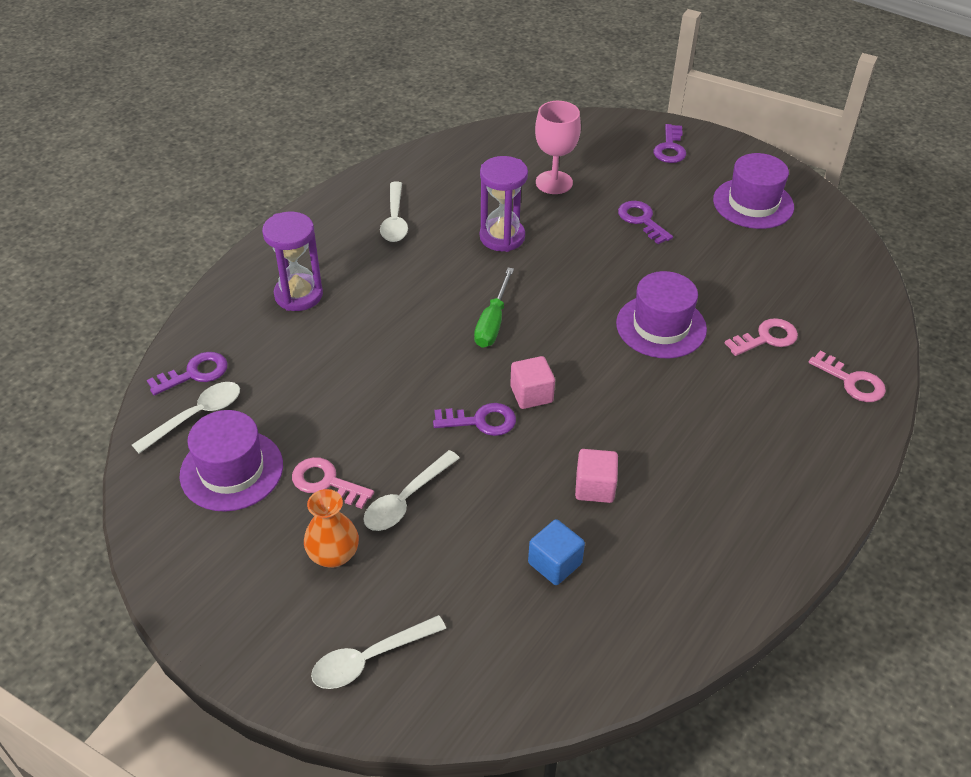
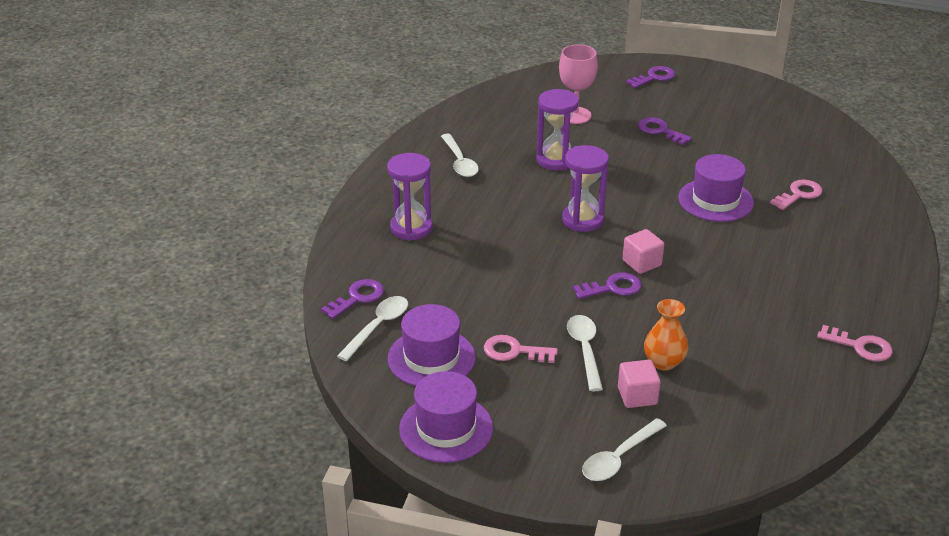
camera: 15 degrees left, 10 degrees down
(333, 555) = (549, 397): orange vase -> orange vase (664, 362)
(406, 499) = (585, 350): white spoon -> white spoon turned 150 degrees clockwise
(492, 322) = (582, 220): green screwdriver -> purple hourglass
(555, 563) = (723, 369): blue cube -> none
(594, 487) = (725, 315): pink cube -> pink cube (637, 396)
(670, 148) = (654, 77): purple key -> purple key turned 120 degrees counterclockwise
(753, 203) = (740, 106): purple hat -> purple hat (446, 428)
(852, 381) = (876, 212): pink key -> pink key (860, 346)

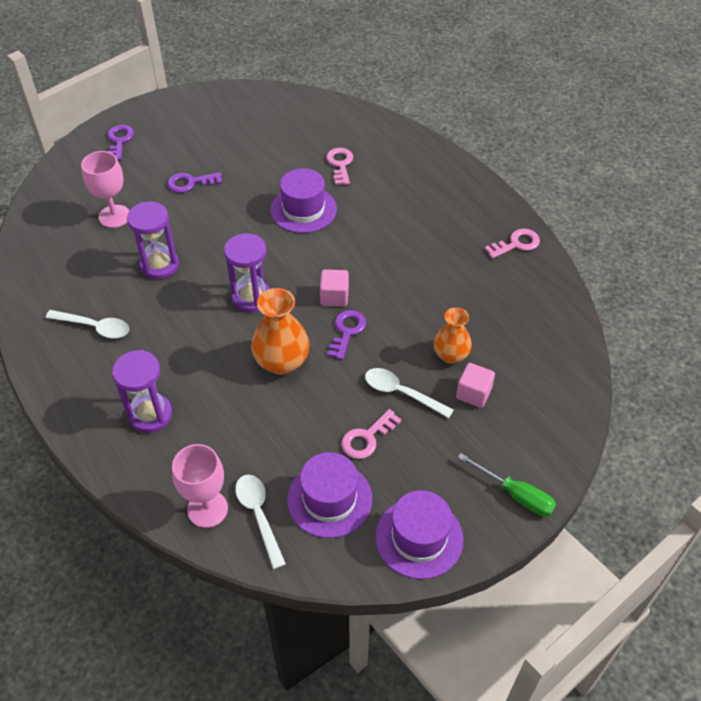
camera: 55 degrees left, 15 degrees up
(357, 298) = (207, 509): purple key -> pink goblet
(537, 267) = (282, 362): none -> orange vase
(554, 473) = (515, 495): none -> green screwdriver
(619, 458) = (527, 445): white spoon -> none

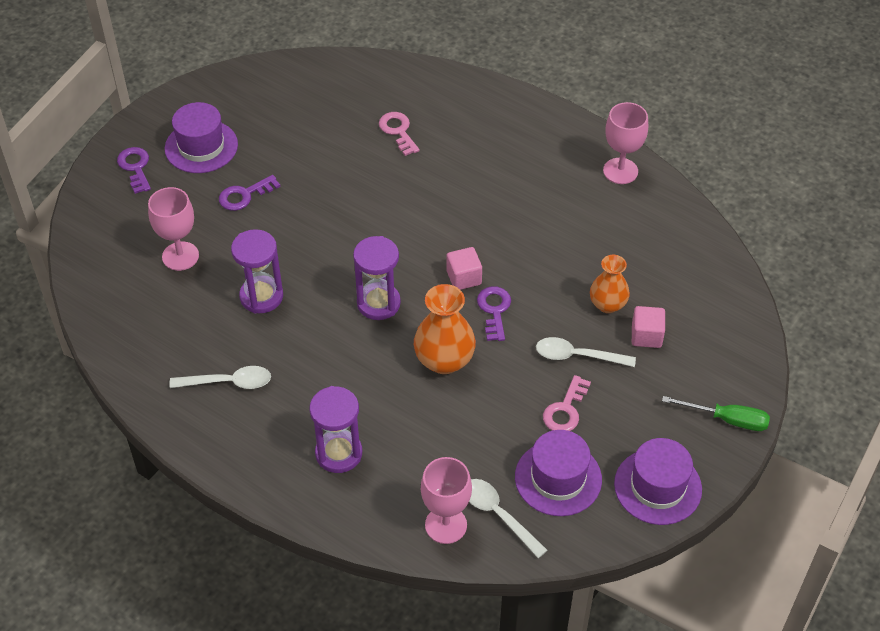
camera: 20 degrees left, 0 degrees up
(303, 209) = (384, 193): purple hat -> purple hat (201, 147)
(516, 244) = (620, 171): pink key -> pink goblet

